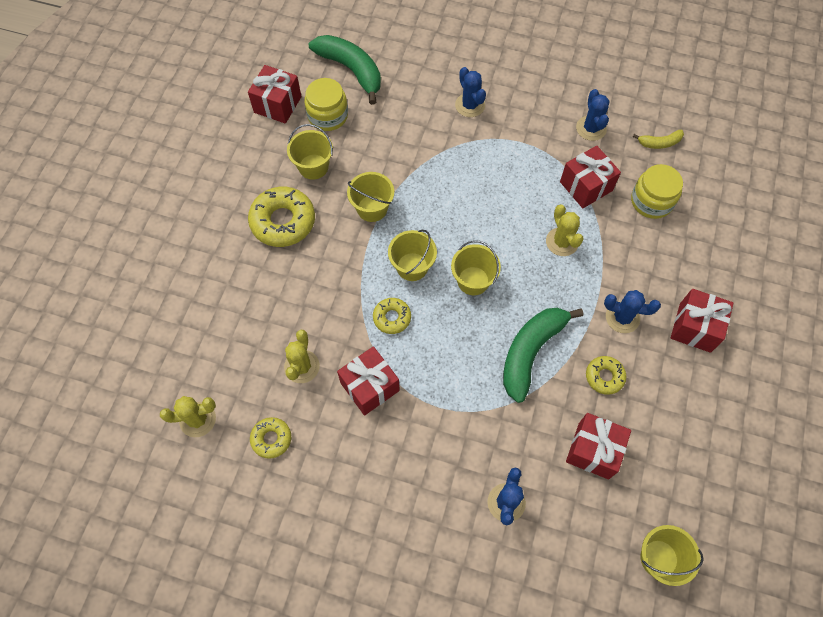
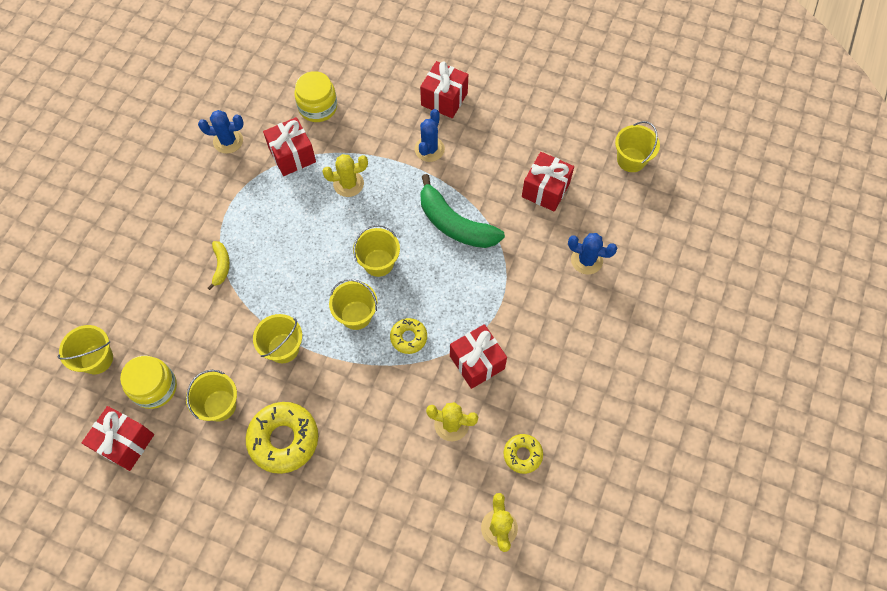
camera: 85 degrees left, 0 degrees up
(351, 70) = (97, 359): green banana -> yellow bucket
(470, 105) = (175, 243): blue cactus -> none
(604, 377) = (482, 171): yellow donut -> none
(659, 143) = (256, 90): yellow banana -> yellow banana (221, 266)

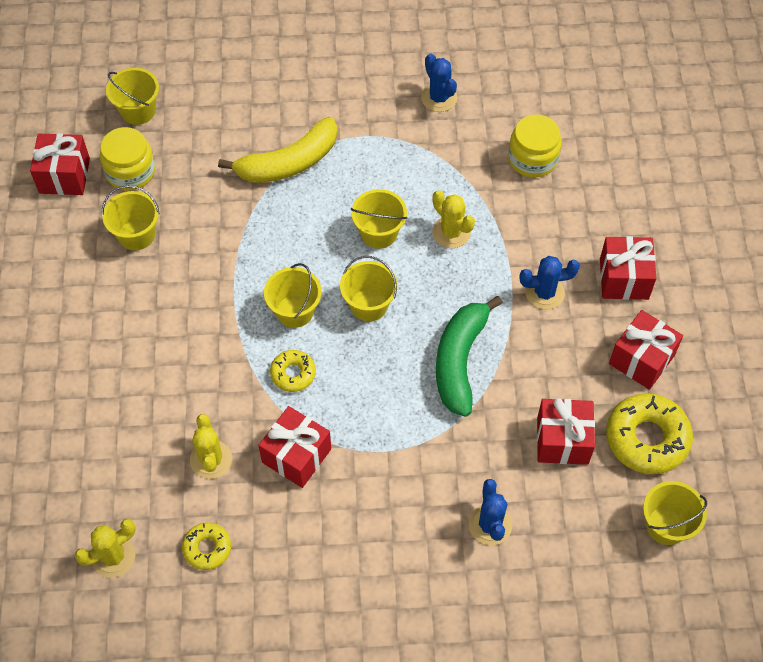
camera: 65 degrees right, 5 degrees down
(221, 266) = (288, 163): yellow banana -> yellow banana, size x2.05
(283, 348) = (224, 261): yellow bucket -> yellow bucket (379, 233)
(284, 439) = (125, 307): yellow donut -> yellow donut (647, 438)
(292, 155) = (456, 163): red gift -> red gift (641, 359)

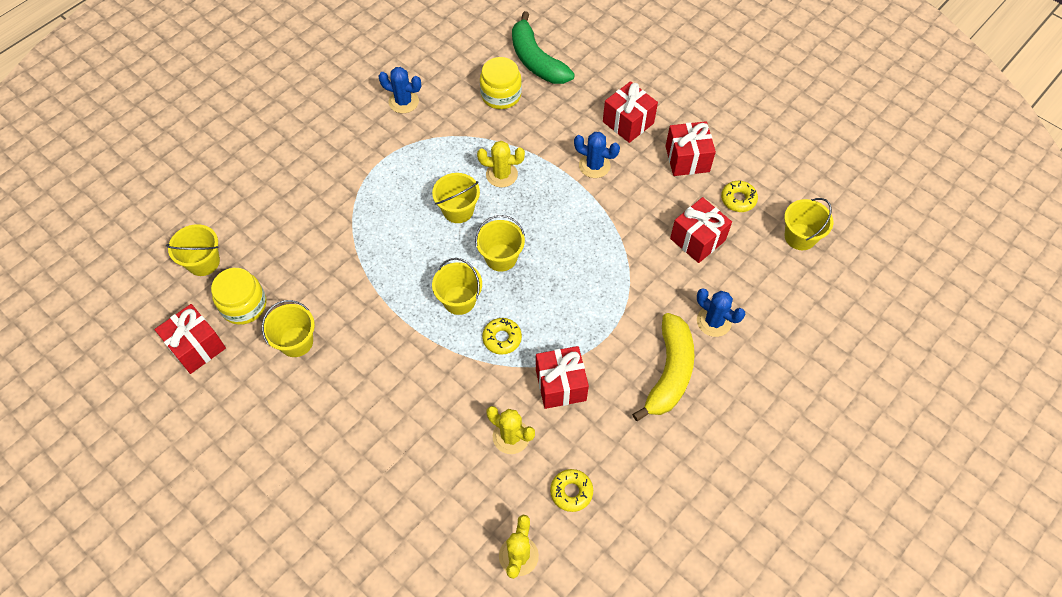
camera: 45 degrees left, 0 degrees up
(288, 163) = (350, 214): yellow banana -> yellow banana (669, 373)
(460, 361) = (591, 244): green banana -> green banana (536, 60)
(544, 292) = (594, 165): blue cactus -> blue cactus turned 75 degrees clockwise
(647, 438) = (738, 199): yellow donut -> yellow donut, size x0.55

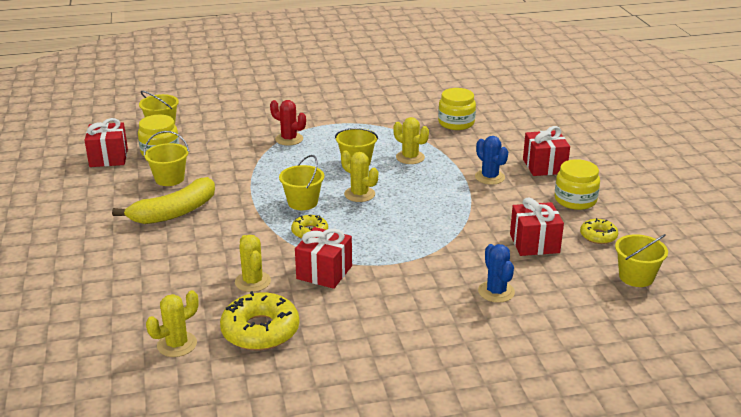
camera: 35 degrees right, 30 degrees down
(360, 209) = (289, 139): none -> red cactus
(403, 102) = (380, 105): blue cactus -> none
(501, 257) = (359, 194): yellow bucket -> yellow cactus
(536, 60) = (504, 116): green banana -> none
(571, 492) = (260, 330): yellow donut -> yellow donut, size x1.82
(669, 373) = (422, 303): yellow banana -> yellow banana (174, 212)
(687, 159) = (575, 200): red gift -> yellow jar

